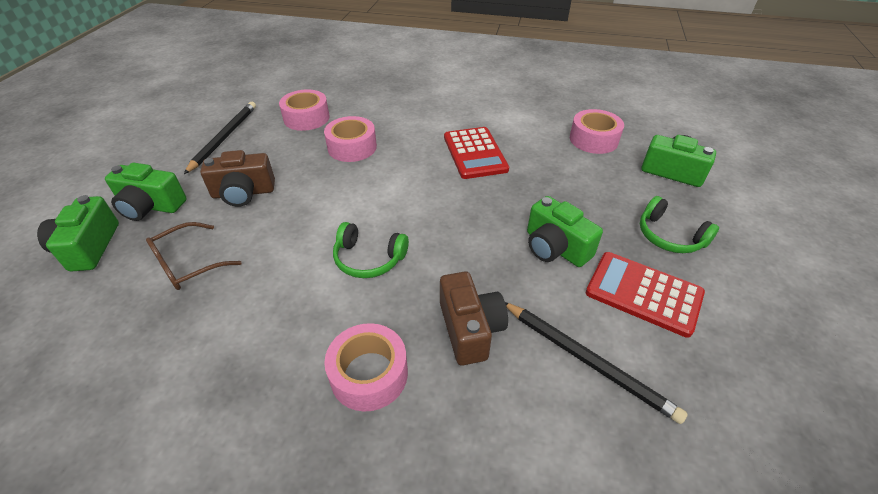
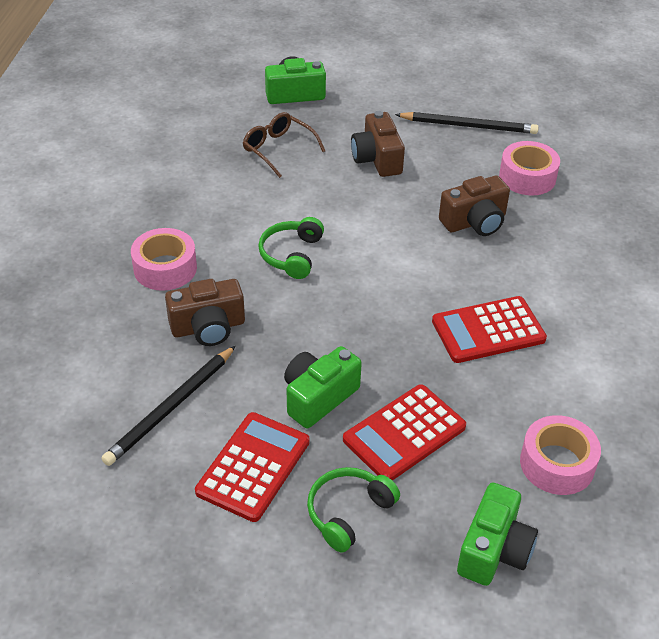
camera: 85 degrees right, 0 degrees up
(151, 206) = (349, 110): green camera -> none
(352, 147) = (475, 222): pink tape -> brown camera
(584, 202) = (404, 433): none -> red calculator

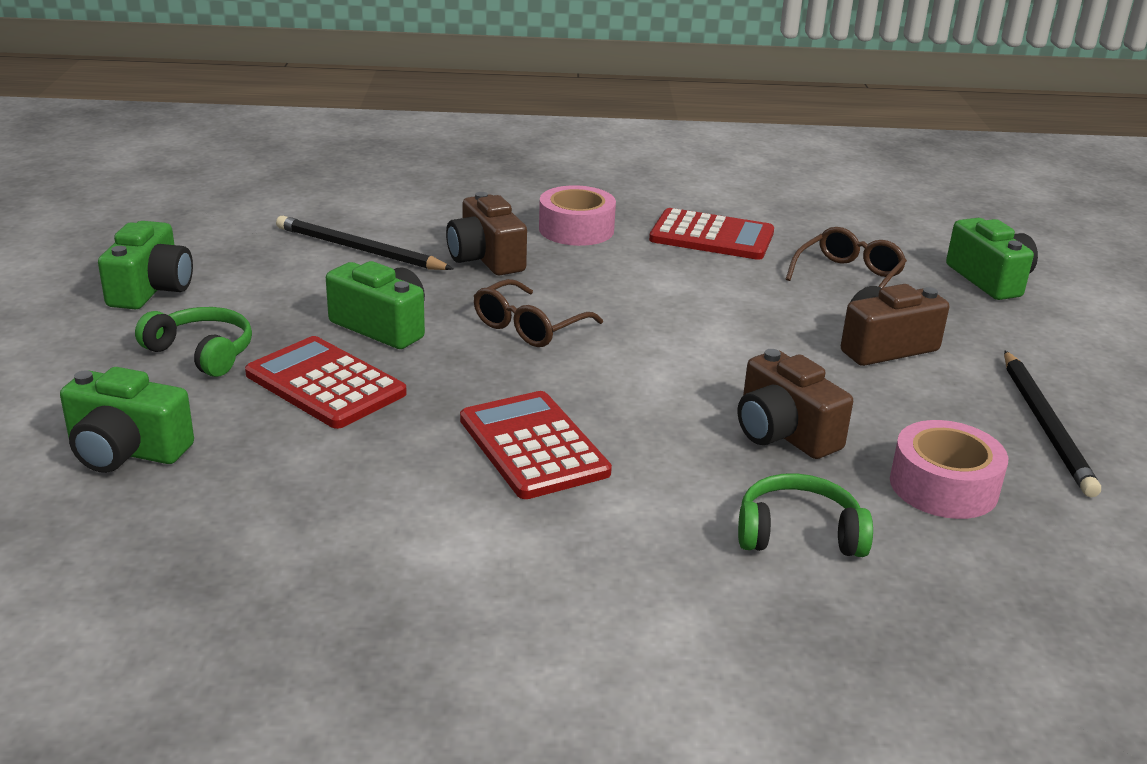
camera: 80 degrees right, 15 degrees down
(223, 559) = (151, 289): none -> green camera
(253, 466) = (274, 296): red calculator -> red calculator (712, 236)
(292, 255) = (634, 297): green headphones -> green headphones (798, 533)
(330, 315) = (528, 327): none -> brown glasses
(557, 464) = (268, 505): pink tape -> none

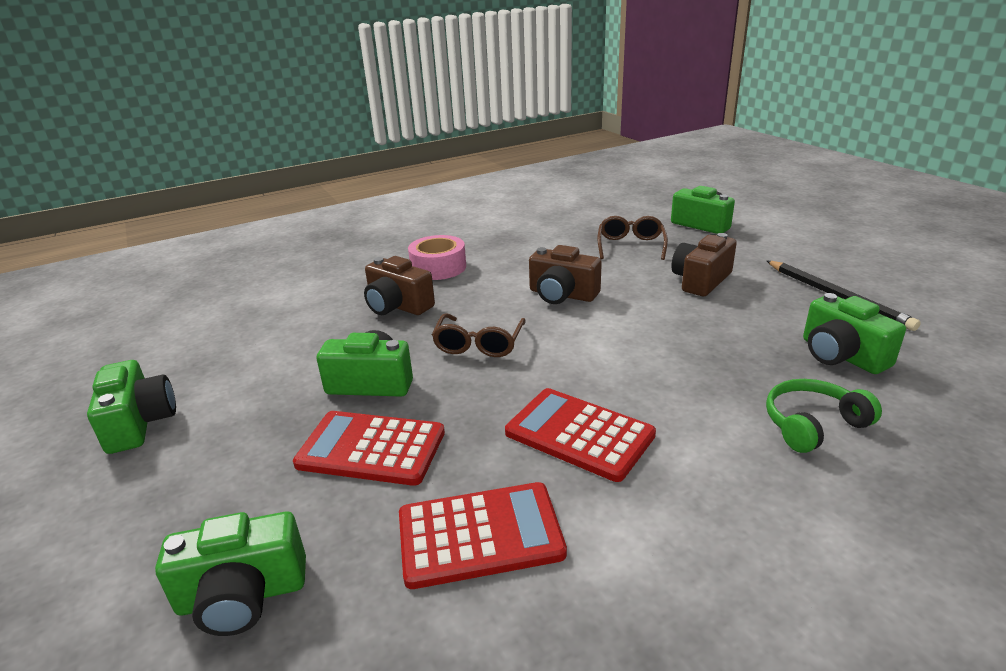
camera: 25 degrees left, 0 degrees up
(202, 353) = (236, 463): green headphones -> none
(359, 250) = (296, 330): black pencil -> none
(712, 236) = (527, 246): red calculator -> red calculator (480, 534)
(784, 433) = (717, 357): brown camera -> brown camera (562, 295)
(943, 486) = (841, 355): pink tape -> green camera

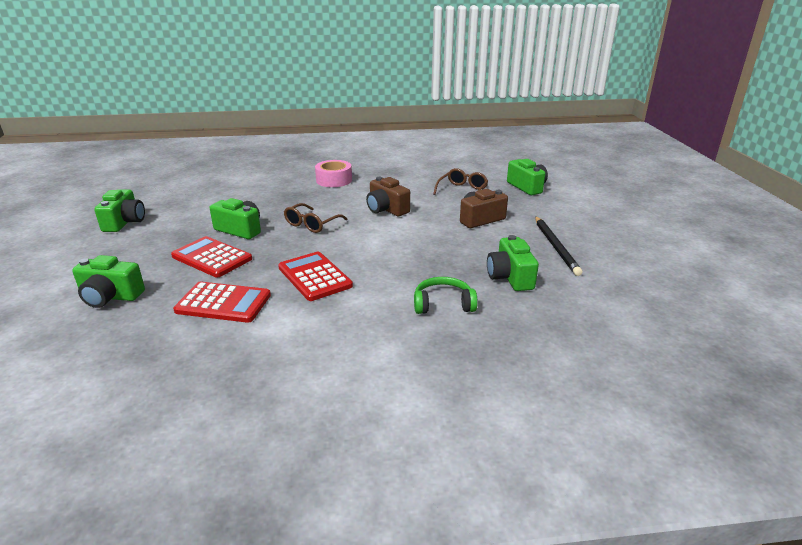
camera: 20 degrees right, 0 degrees up
(397, 306) = (290, 196): brown camera -> none

